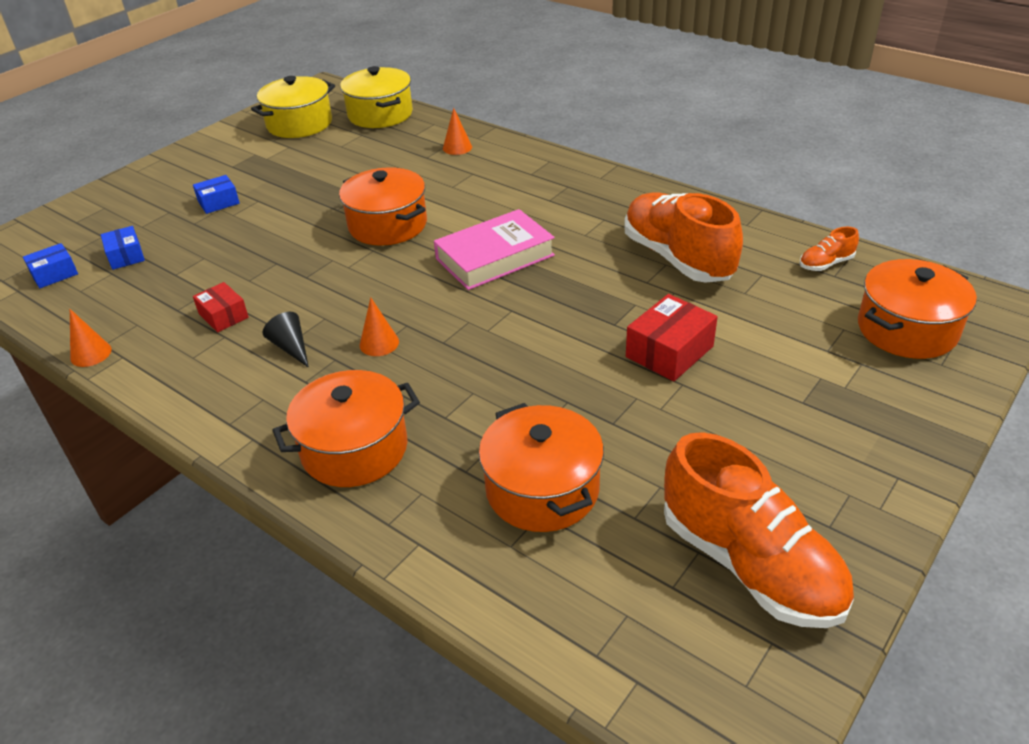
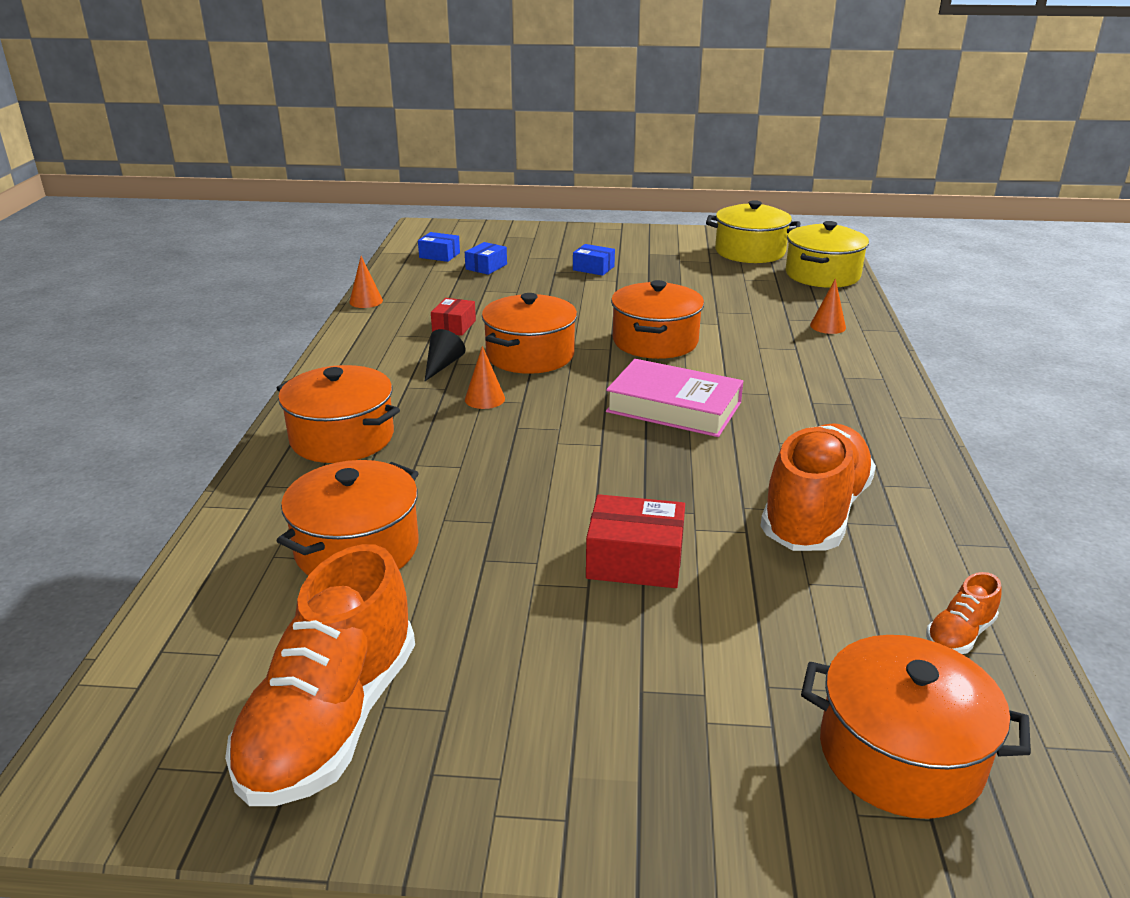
camera: 55 degrees right, 10 degrees down
(333, 293) = (530, 355): none -> orange pot
(825, 264) = (959, 634): orange shoe -> orange shoe turned 75 degrees counterclockwise

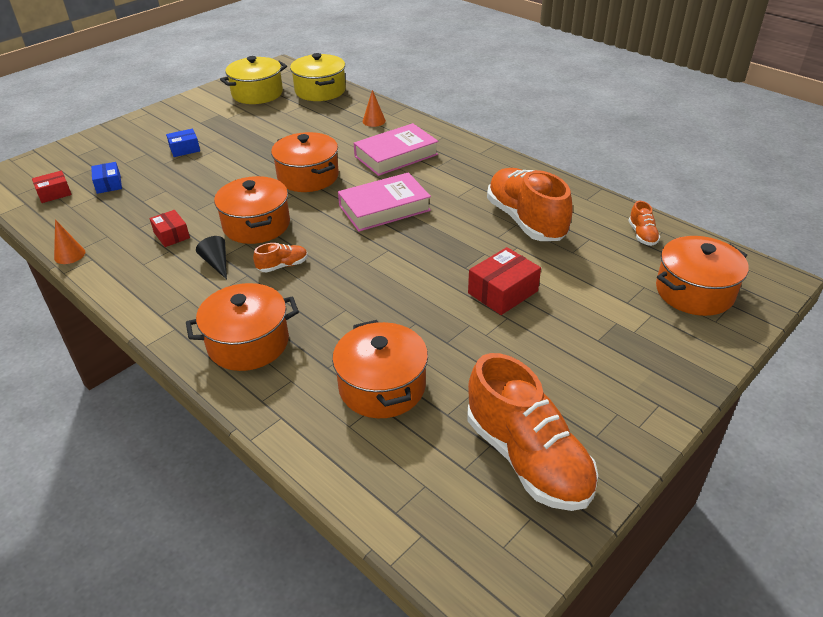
camera: 50 degrees left, 10 degrees up
(439, 255) = (54, 193): blue box -> red box
(484, 399) = (283, 266): orange cone -> orange shoe
(787, 368) = (396, 155): none -> pink book

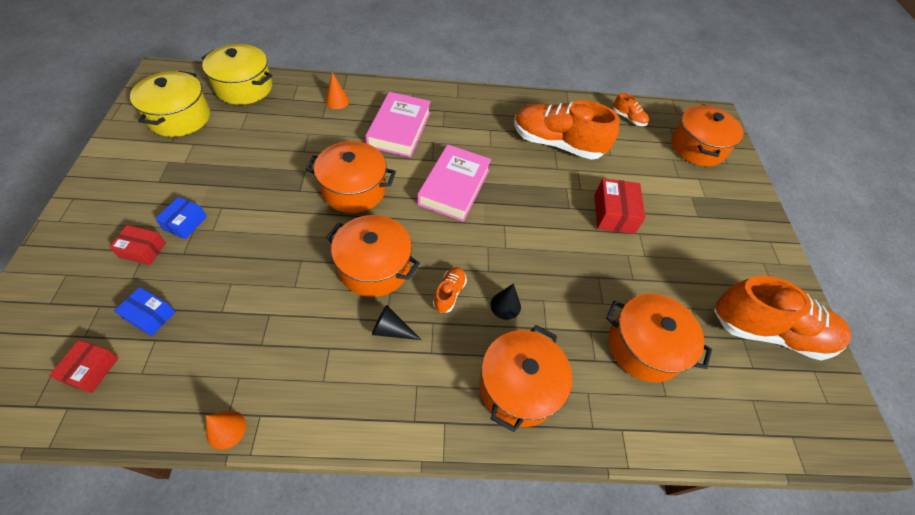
camera: 50 degrees left, 15 degrees up
(171, 235) = (308, 330): red box -> red box (143, 250)
(311, 295) = (505, 305): none -> black cone

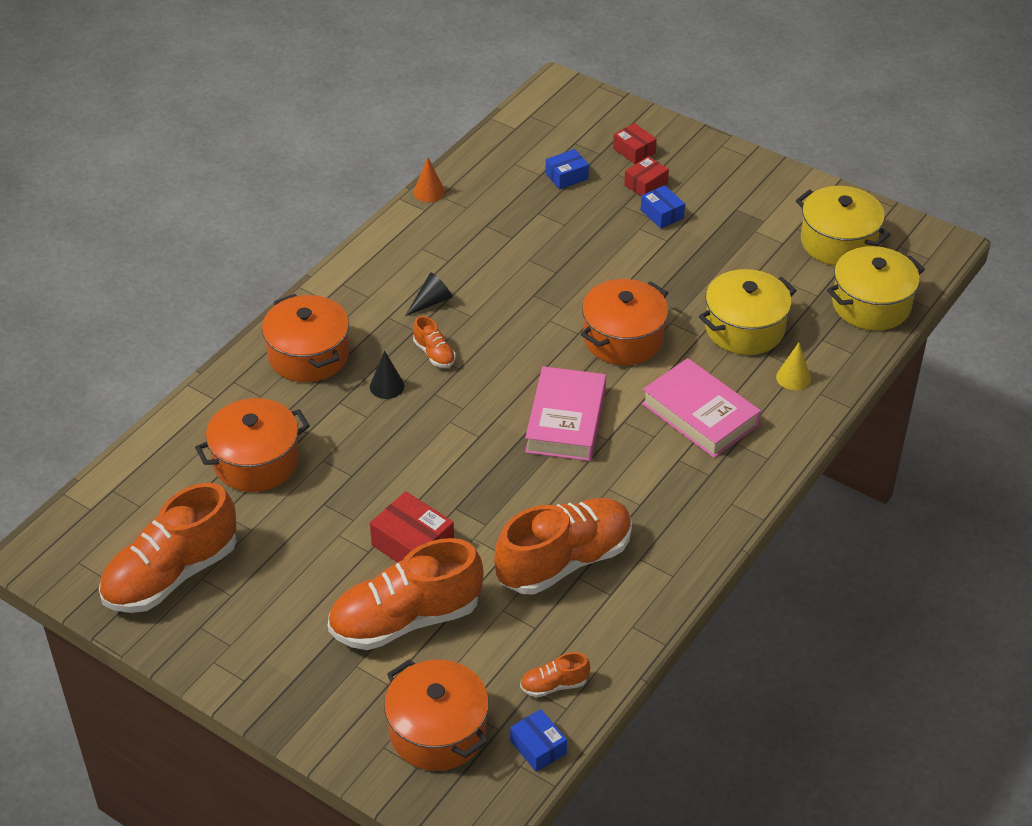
camera: 130 degrees right, 10 degrees down
(91, 370) = (539, 142): red box -> red box (634, 151)
(303, 134) = (744, 328): none -> yellow pot
(337, 101) = (793, 377): orange cone -> yellow cone
(374, 267) = (507, 316): orange pot -> none
(454, 187) = (566, 420): pink book -> pink book turned 45 degrees clockwise
(660, 191) = (405, 619): none -> orange shoe
(662, 111) = (538, 747): none -> blue box

